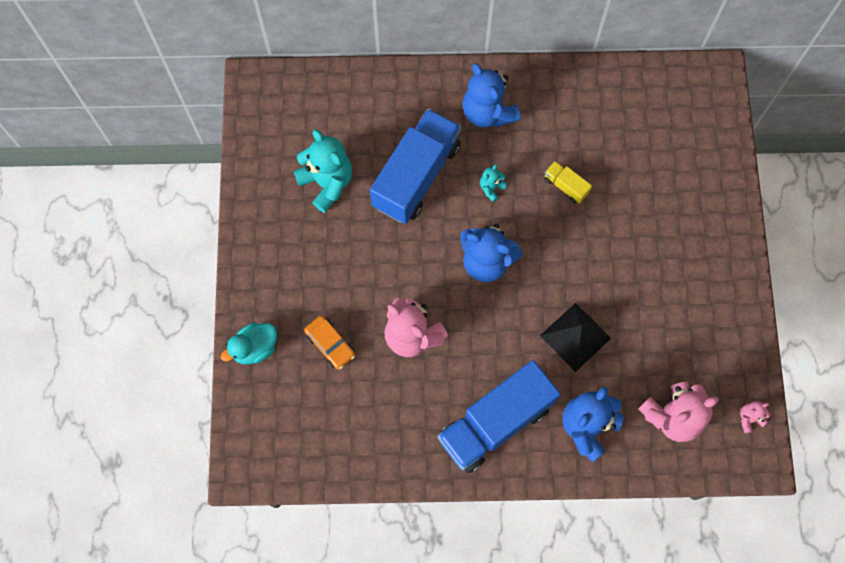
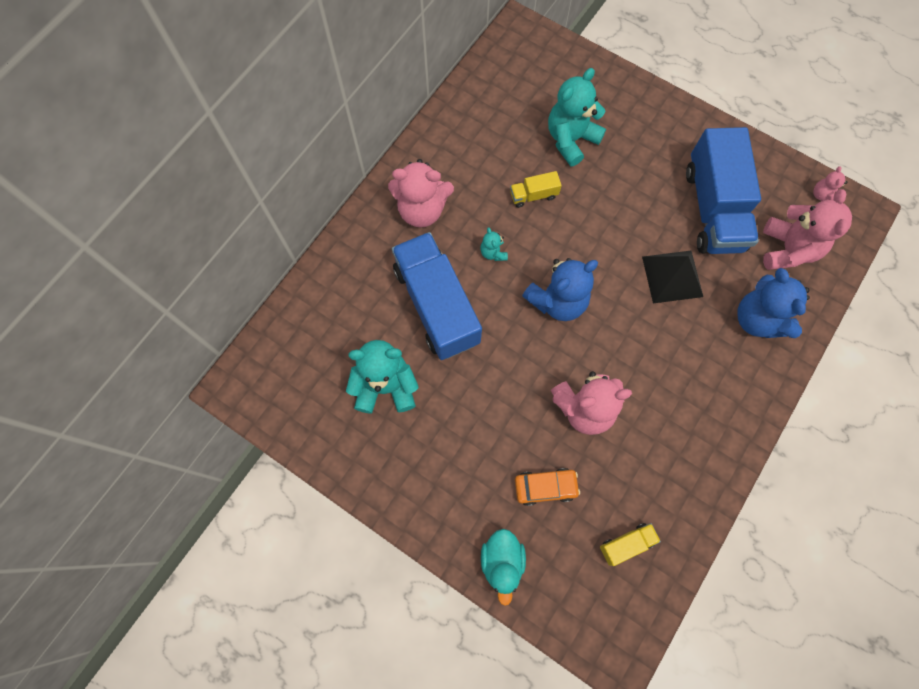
camera: 55 degrees left, 0 degrees up
(328, 429) = (626, 544): none -> yellow truck
(488, 112) = (422, 210): blue teddy bear -> pink teddy bear
(495, 423) = (710, 391): blue truck -> blue truck (713, 209)
(640, 183) = (571, 140): none -> turquoise teddy bear

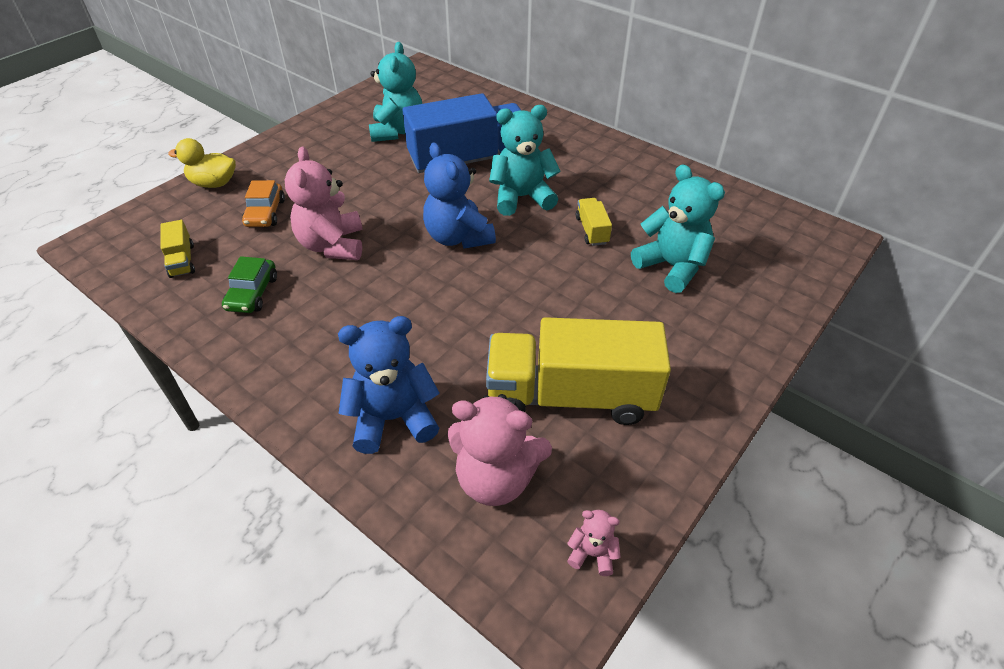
camera: 95 degrees right, 25 degrees down
(422, 210) = (574, 156): pink teddy bear -> none
(493, 253) = (522, 197): turquoise teddy bear -> turquoise teddy bear, size x2.13
(502, 562) = (214, 183): turquoise duck -> yellow duck
(657, 461) = (252, 293): none -> green car
(672, 276) = (472, 337): black pyramid -> none
(713, 209) = (570, 395): blue truck -> yellow truck

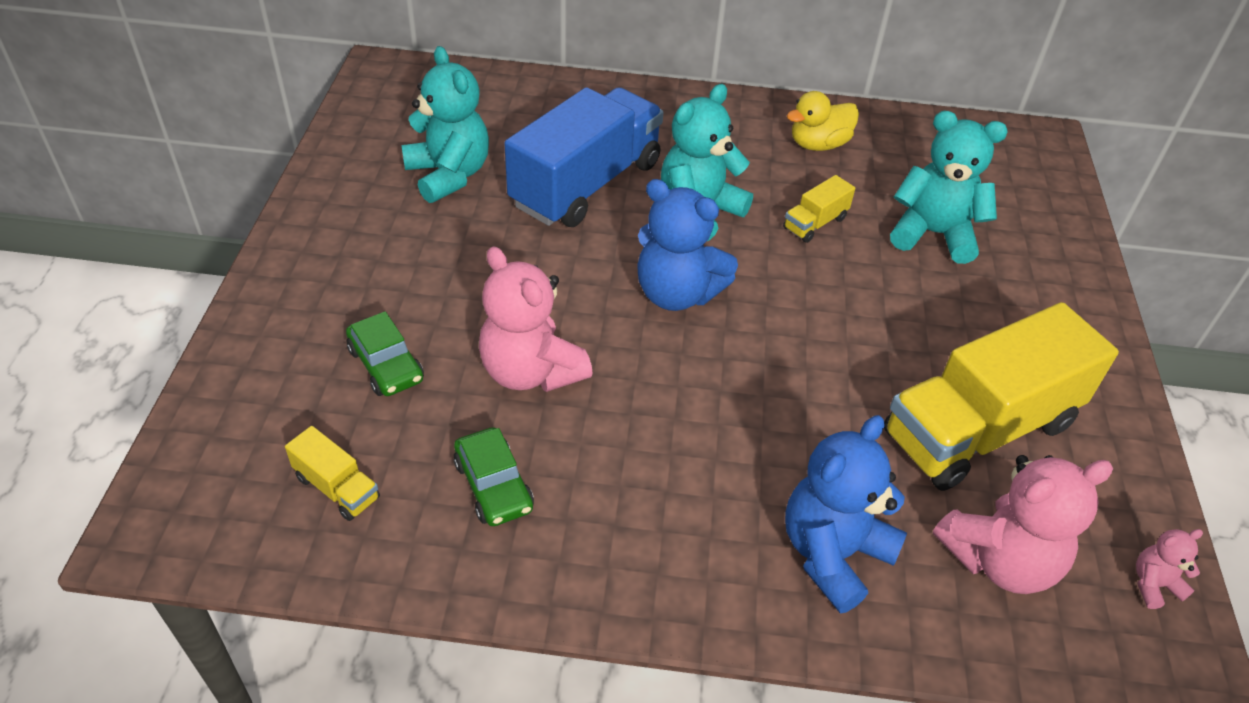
camera: 35 degrees left, 0 degrees up
(214, 183) = (255, 352): yellow duck -> yellow duck (818, 144)
(265, 213) = (386, 365): orange car -> green car
(592, 230) = (815, 223): yellow truck -> yellow truck turned 90 degrees counterclockwise

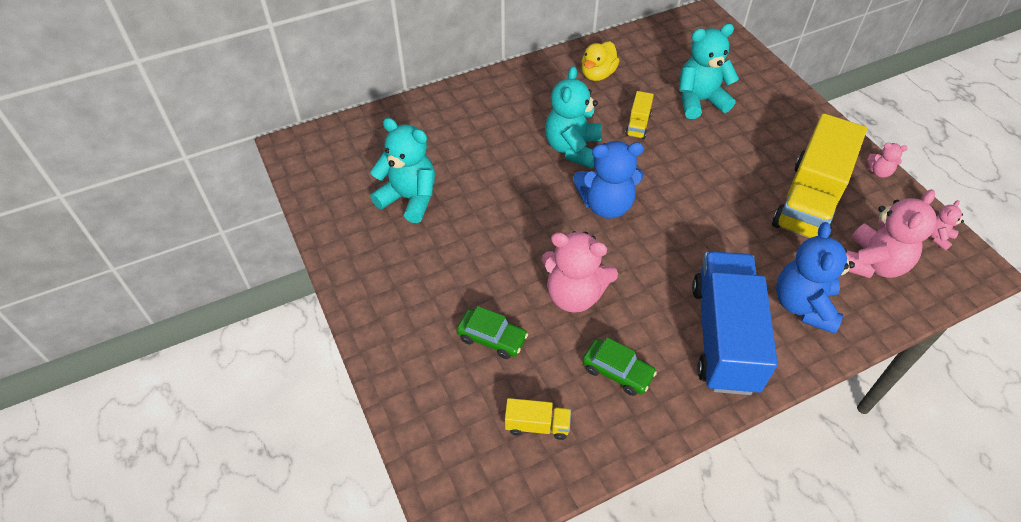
camera: 30 degrees left, 5 degrees up
(586, 184) = (496, 163): blue truck -> blue truck (724, 337)
(1137, 448) = (879, 172): none -> pink teddy bear

